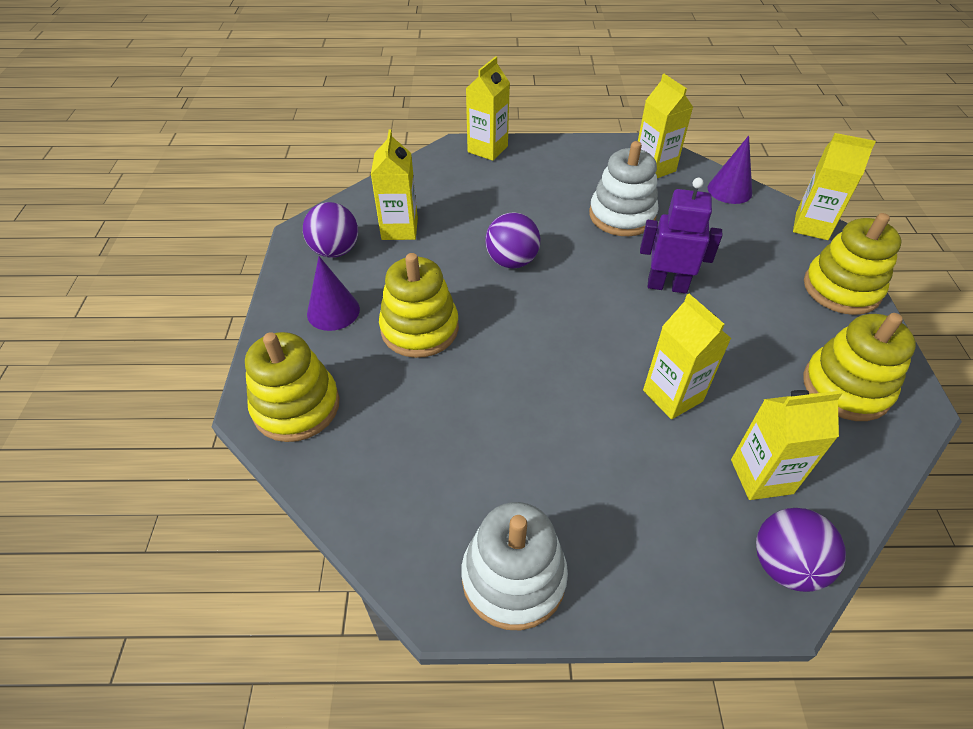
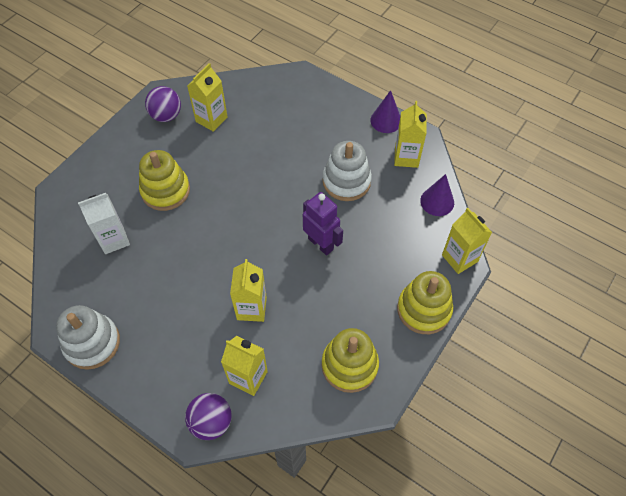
camera: 35 degrees right, 10 degrees up
(296, 406) = (75, 200): yellow stacking toy -> none
(333, 311) = (134, 154): purple cone -> purple cone (386, 120)
(406, 423) = (114, 239): none -> white carton
(487, 149) = (315, 86): yellow carton -> none
(512, 261) = (251, 176): purple ball -> none

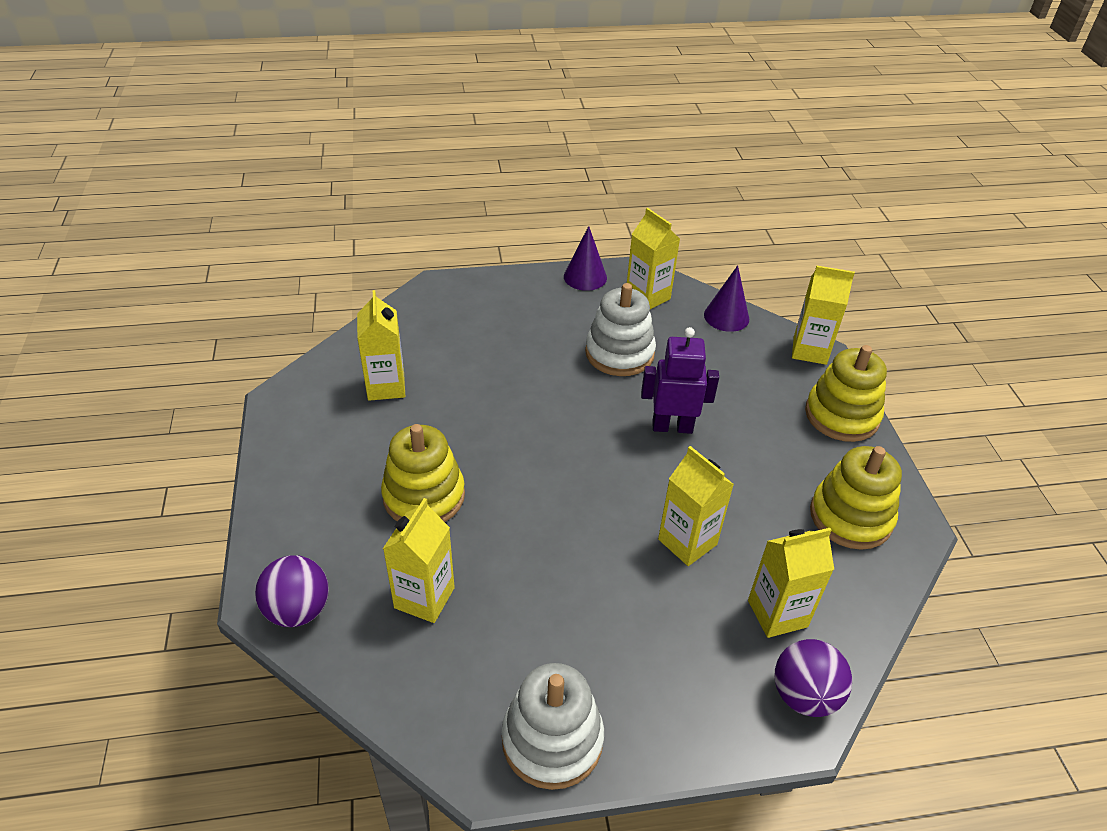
camera: 45 degrees left, 15 degrees down
(114, 239) = (424, 598): white carton -> yellow carton
(166, 115) = (319, 417): purple ball -> purple ball (298, 610)

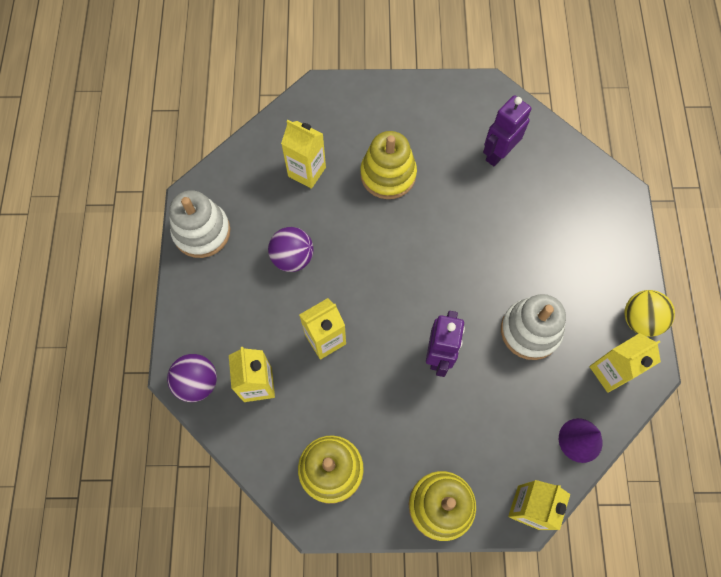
camera: 100 degrees right, 25 degrees up
(298, 610) = (309, 106): purple ball -> purple ball (292, 257)
(386, 386) = (498, 154): yellow carton -> purple robot
(585, 277) = (640, 320): purple cone -> yellow ball

